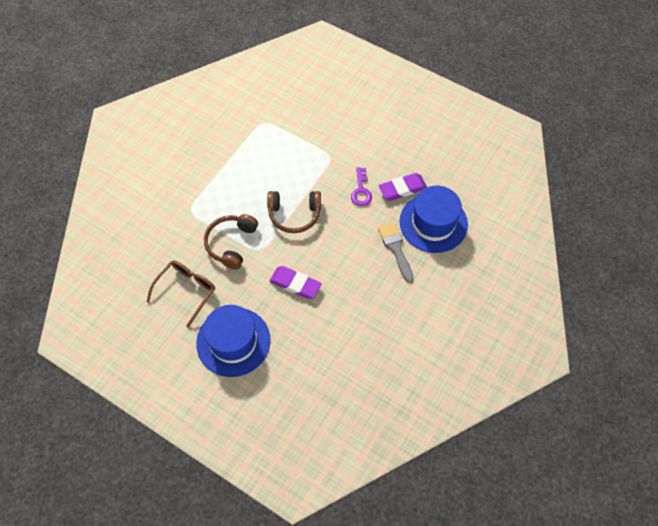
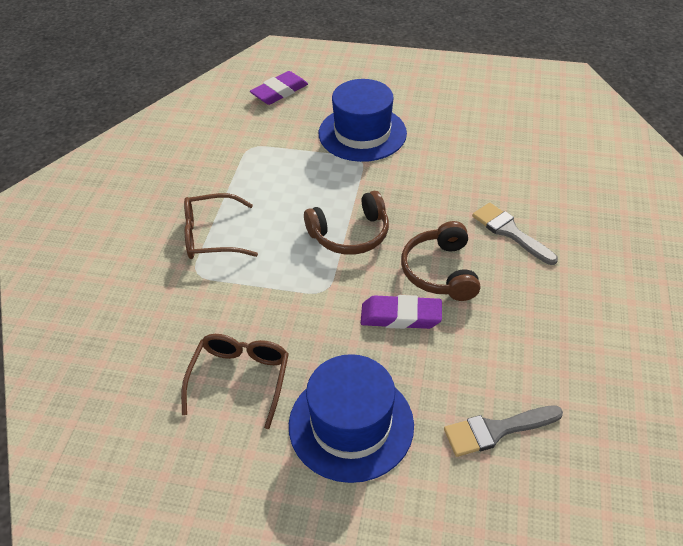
camera: 20 degrees left, 15 degrees down
(210, 186) = (211, 236): none -> brown glasses
(231, 243) = (278, 295): brown headphones -> brown headphones (440, 271)
(310, 375) = (496, 430): none -> grey brush
(361, 191) = (423, 183): purple key -> none
(402, 189) = (474, 166): purple eraser -> purple eraser (279, 92)
(433, 223) = (537, 190): blue hat -> blue hat (362, 133)

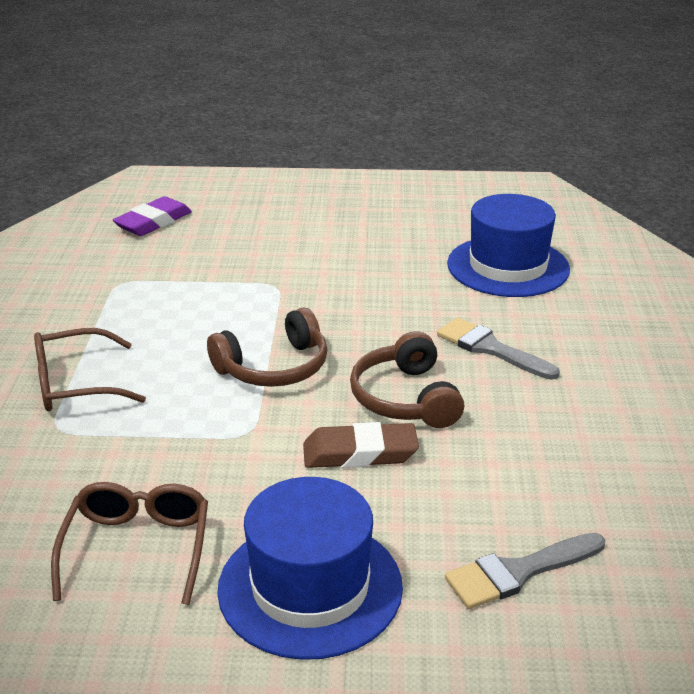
camera: 10 degrees left, 15 degrees down
(362, 133) = (273, 258): blue hat -> blue hat (508, 266)
(400, 316) = (360, 453): purple eraser -> brown eraser

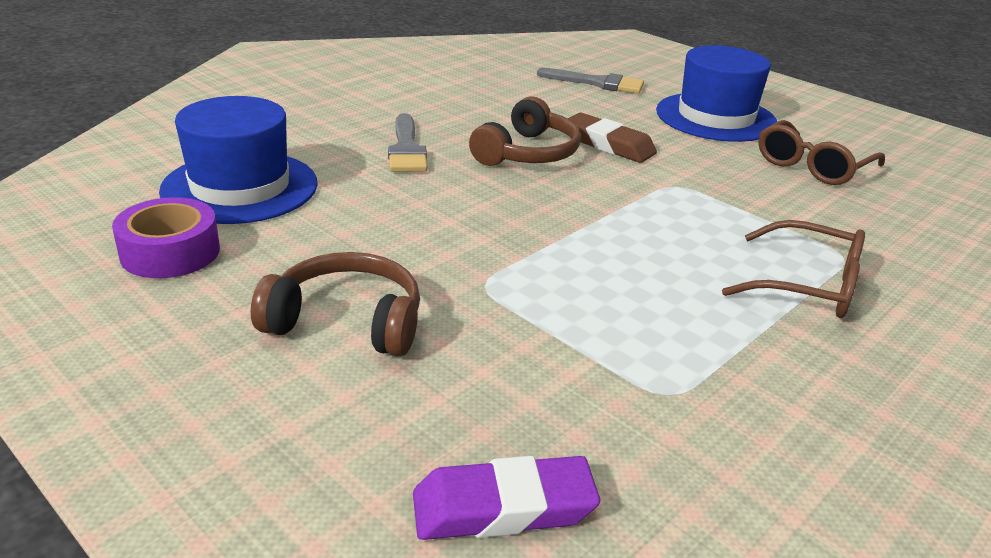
camera: 140 degrees left, 0 degrees up
(274, 367) = (597, 213): brown headphones -> brown headphones (347, 321)
(449, 225) = (170, 252): none -> purple tape

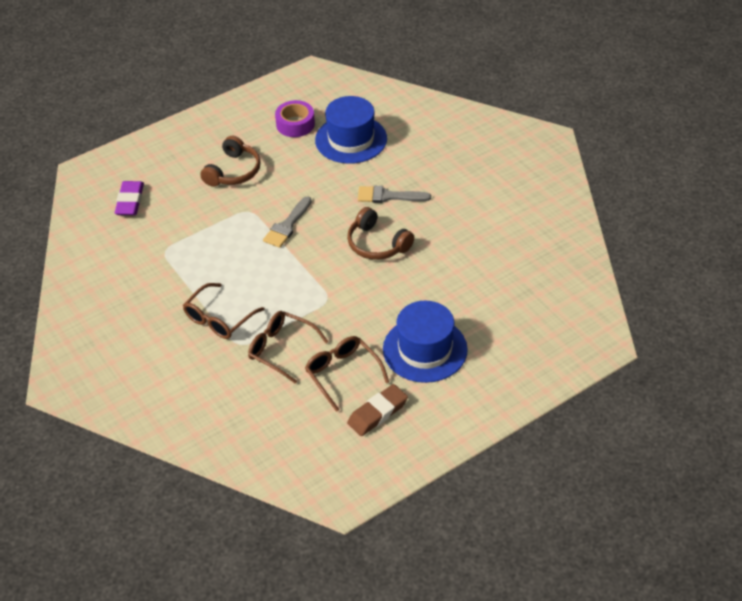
camera: 105 degrees right, 15 degrees up
(597, 83) = (493, 299): grey brush -> grey brush (287, 225)
(608, 144) = (385, 282): brown eraser -> brown eraser (377, 413)
(815, 216) = (281, 349): none -> brown glasses

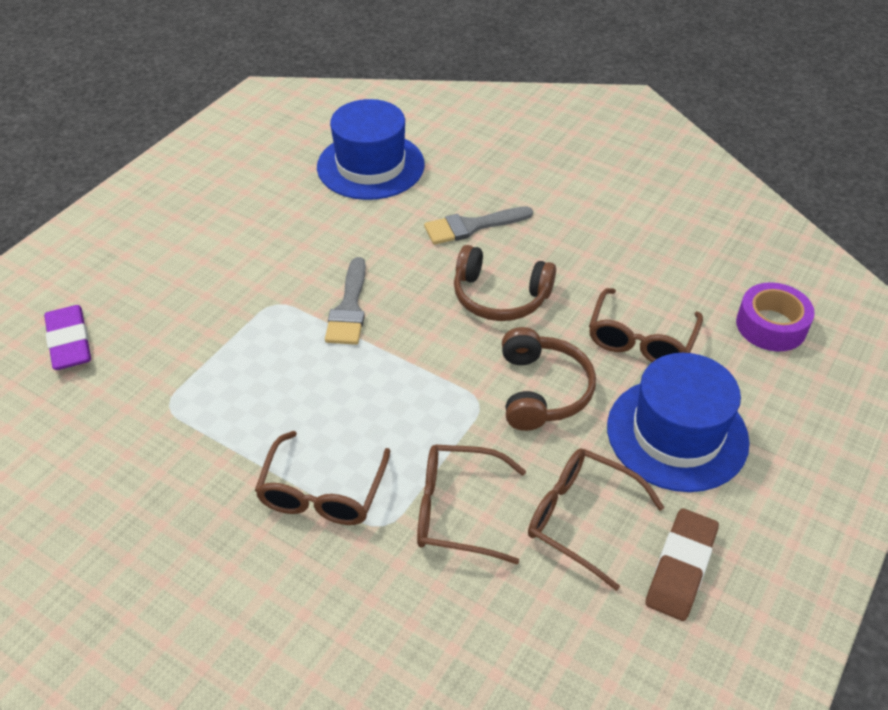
camera: 25 degrees left, 0 degrees up
(233, 171) = (220, 252): brown headphones -> brown headphones (542, 390)
(295, 124) = (278, 165): purple tape -> purple tape (771, 325)
(442, 293) = (641, 339): none -> brown glasses

